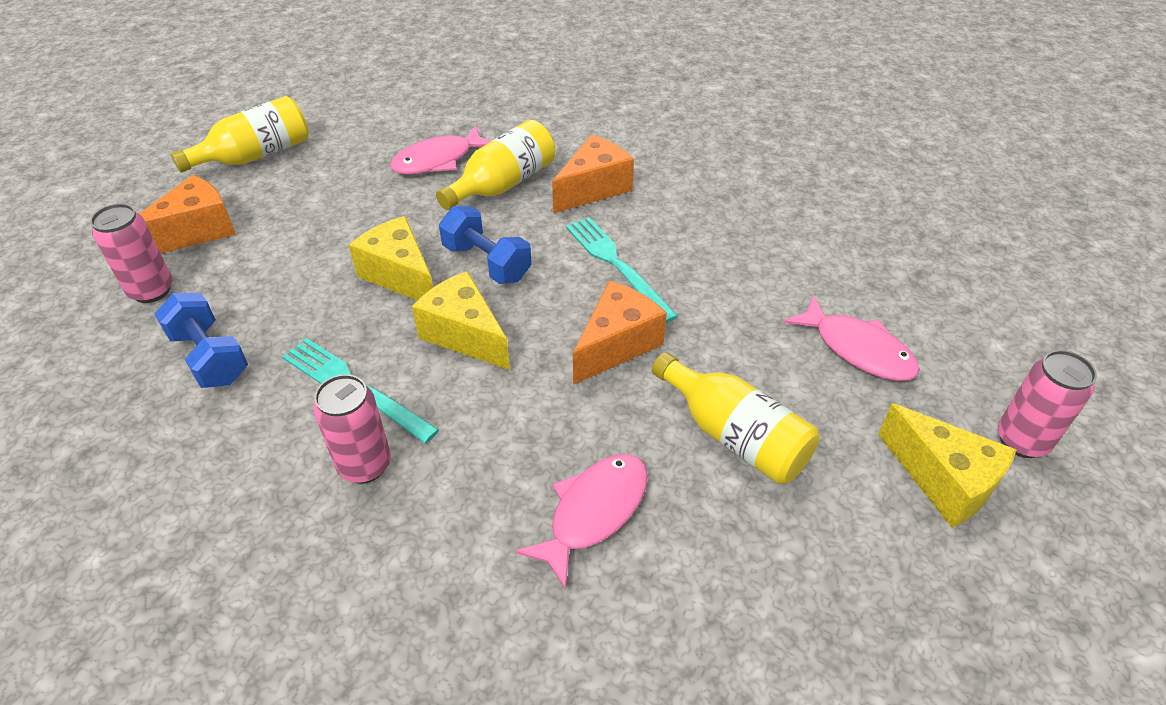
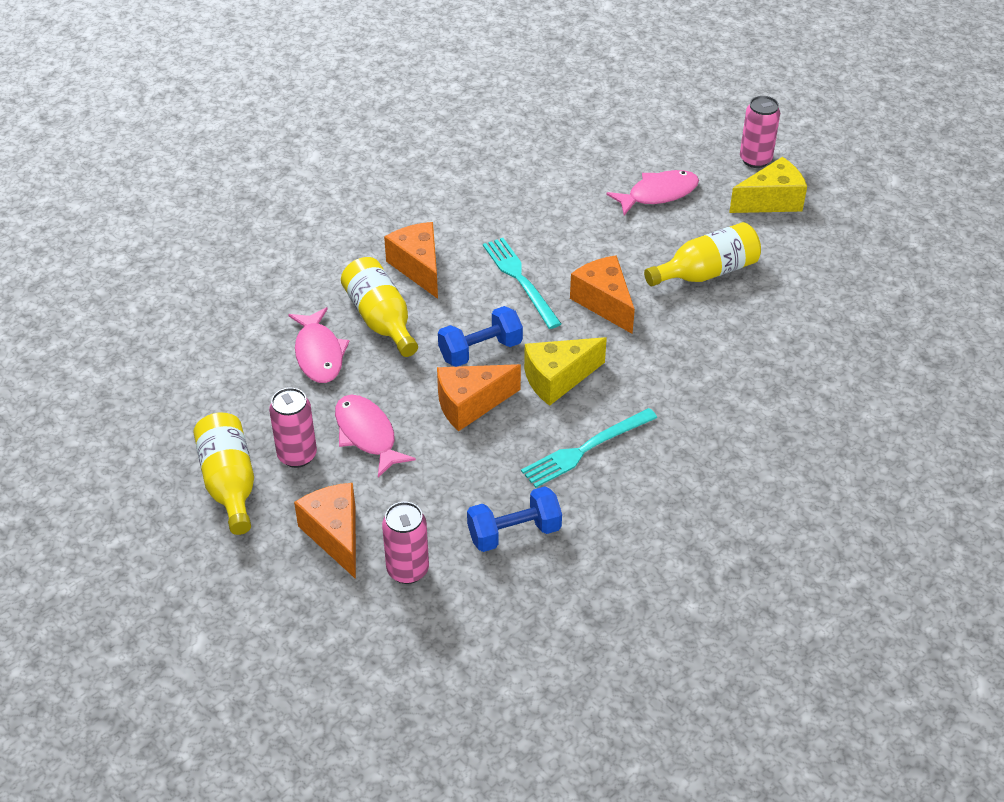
camera: 70 degrees left, 0 degrees up
(365, 465) = (662, 453): pink can -> pink can (297, 455)
(400, 276) = (470, 404): yellow cheese -> orange cheese
(593, 512) = (741, 351): pink fish -> pink fish (367, 435)
(616, 265) = (520, 280): turquoise fork -> turquoise fork turned 75 degrees clockwise

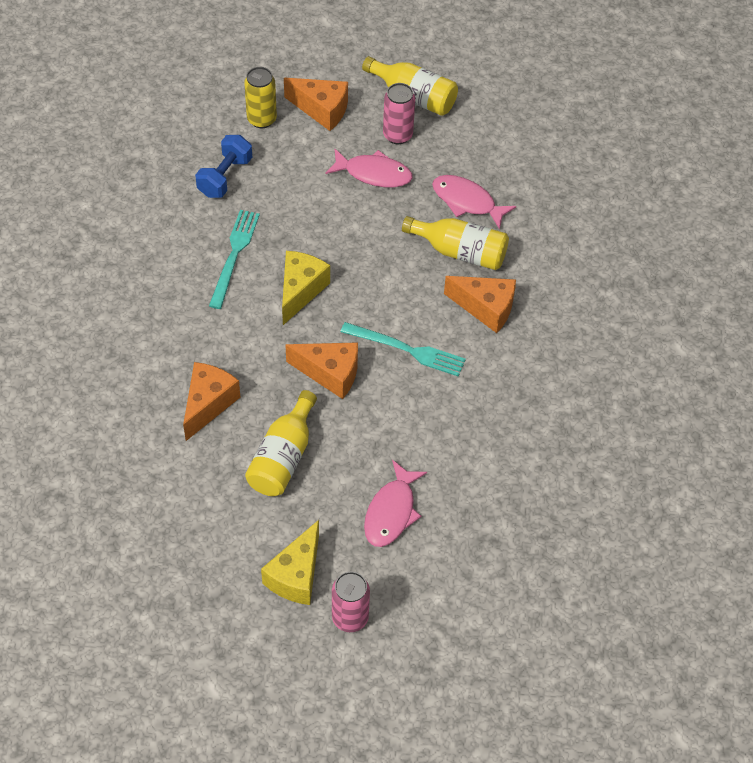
camera: 135 degrees right, 10 degrees up
(407, 570) = (261, 119): pink can -> yellow can
(470, 404) = (335, 234): orange cheese -> orange cheese (208, 404)
(480, 350) = (371, 275): blue dumbbell -> none

